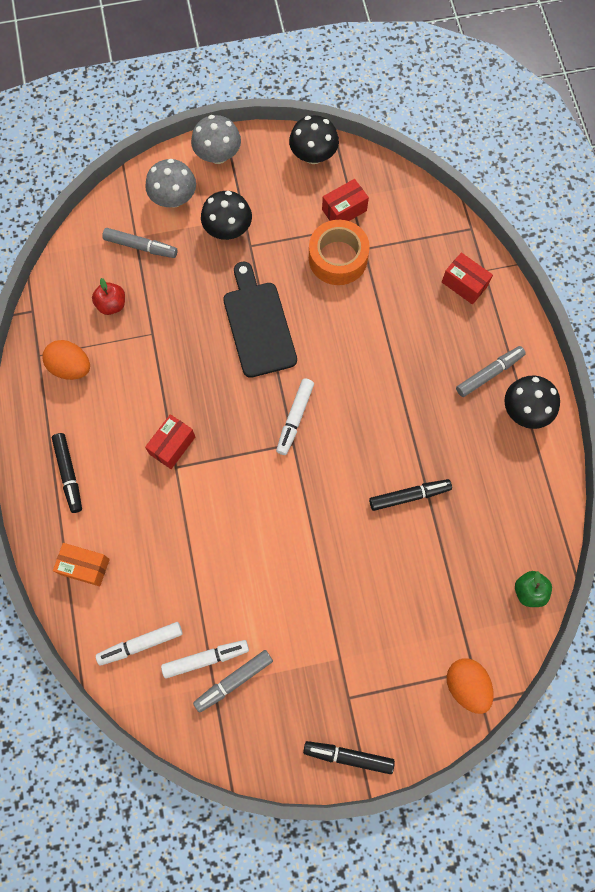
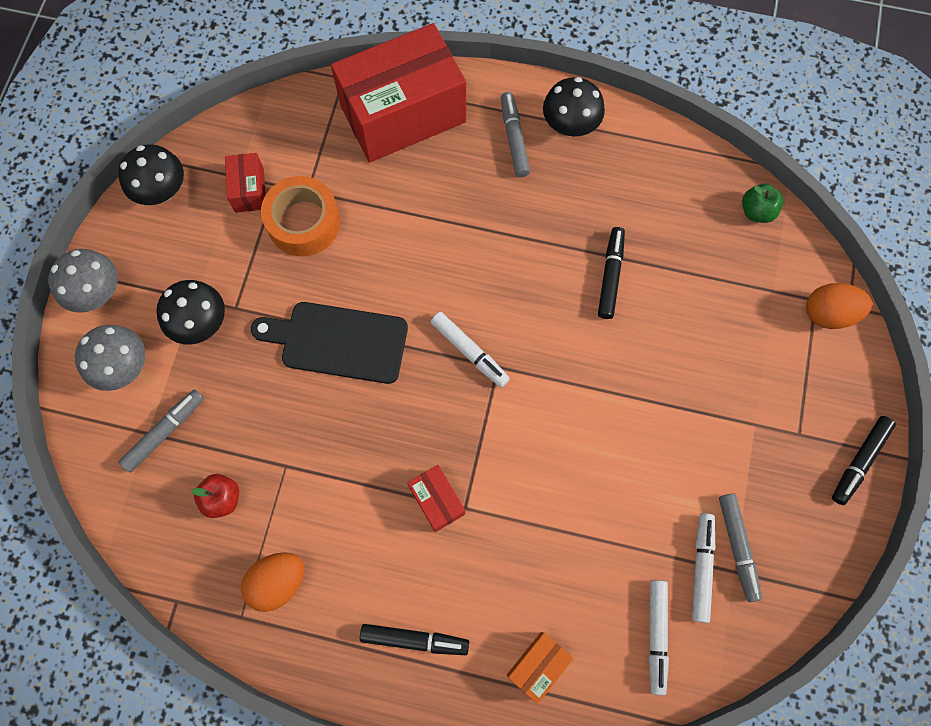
camera: 65 degrees left, 0 degrees up
(464, 284) = (403, 114): red box -> red box, size x2.35

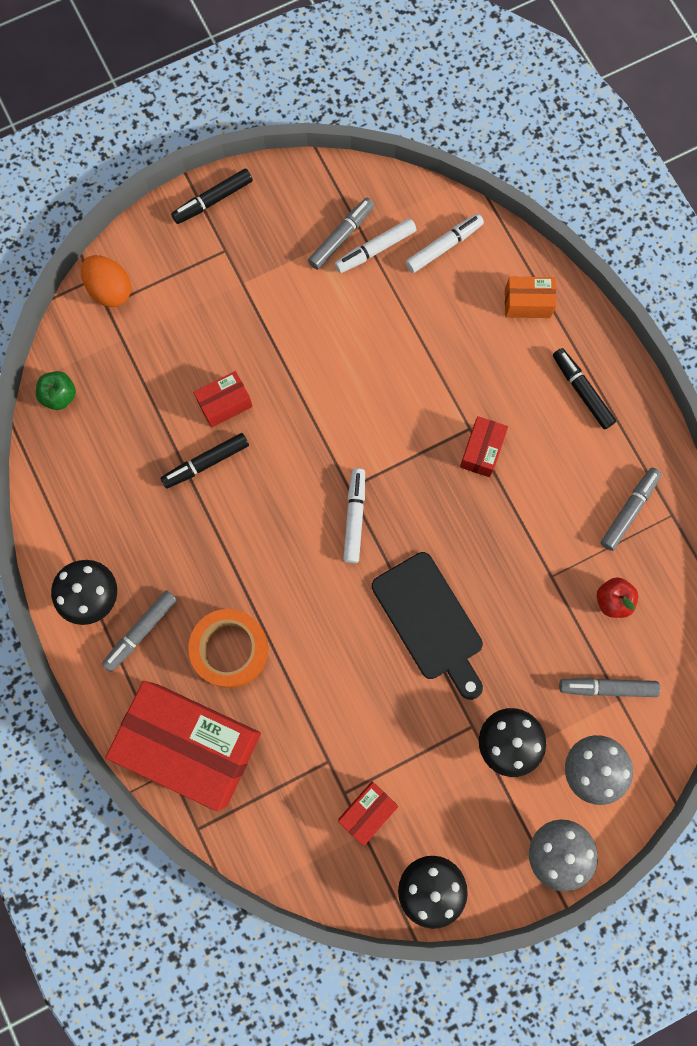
camera: 130 degrees left, 5 degrees up
(278, 582) = (629, 510): orange egg -> grey marker
(303, 222) = (358, 738): orange tape -> orange tape (230, 649)
(650, 327) = (225, 404): none -> red box
(859, 461) = (213, 200): black marker -> black marker turned 150 degrees clockwise

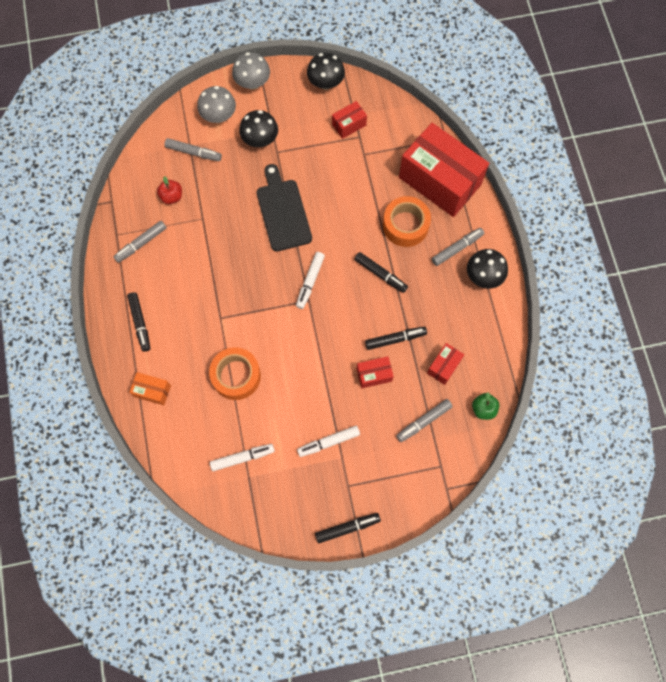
camera: 165 degrees left, 5 degrees down
(110, 290) = (435, 477): orange egg -> none
(251, 557) = (380, 274): none -> black marker
(341, 237) = (263, 474): grey marker -> grey marker (423, 421)
(419, 352) = (236, 376): none -> orange tape
(443, 246) = (194, 447): white marker -> white marker (328, 442)
(481, 451) = (217, 302): red box -> red box (444, 366)

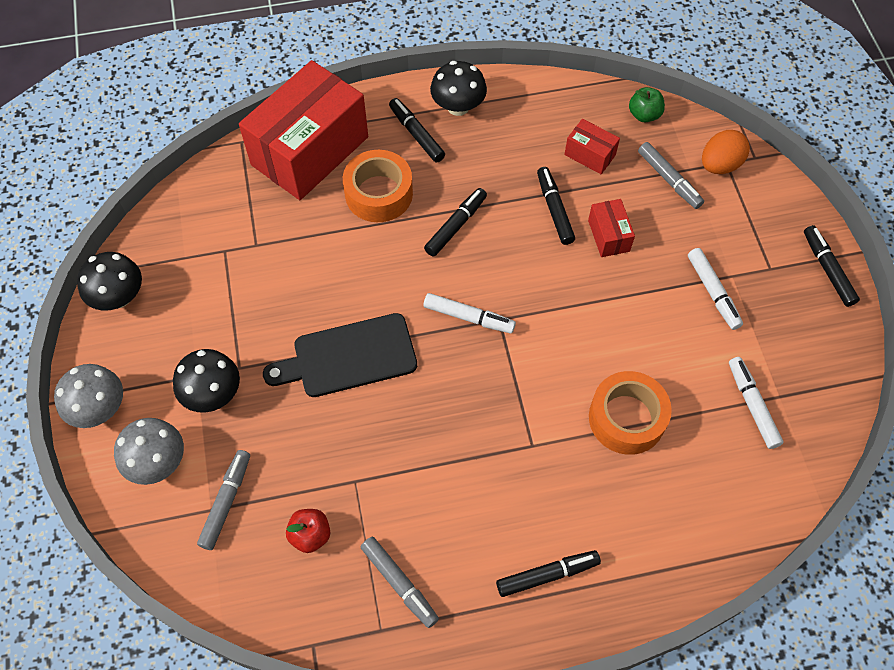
camera: 90 degrees left, 10 degrees down
(152, 391) = (663, 546): orange box -> none
(349, 125) = (202, 264): red box -> none
(438, 461) = (719, 165): none -> orange egg
(457, 248) = (416, 134): grey marker -> black marker

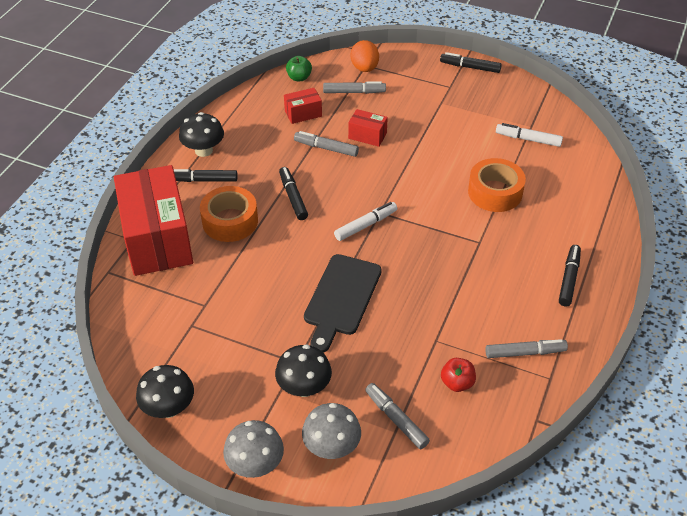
camera: 55 degrees left, 15 degrees down
(554, 209) = (326, 148): black marker -> grey marker
(713, 292) = (444, 115): white marker -> none

